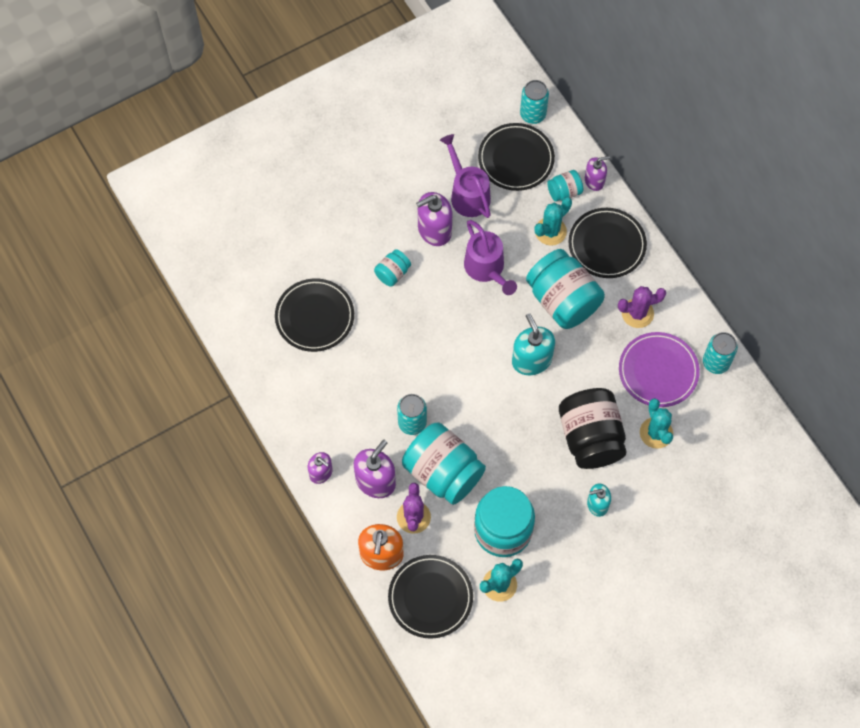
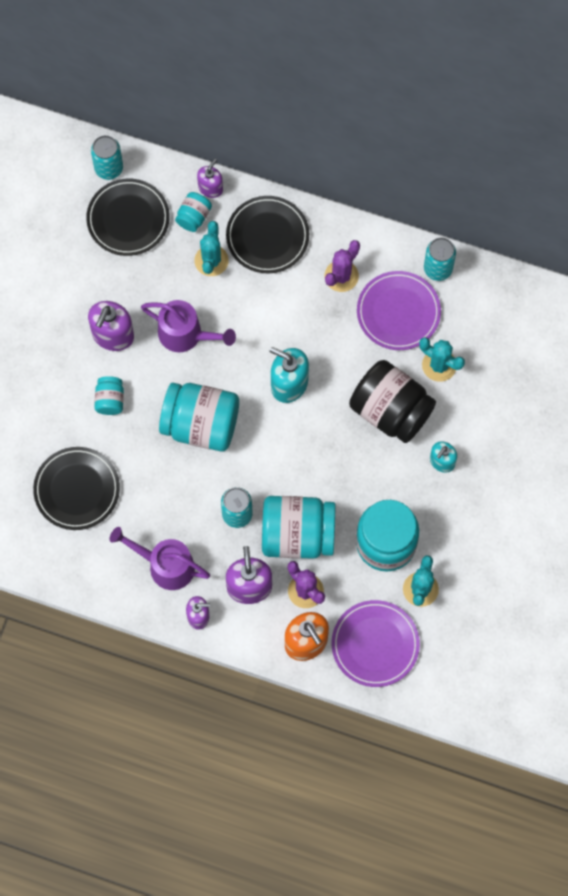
camera: 40 degrees left, 5 degrees up
(430, 597) = (375, 644): black plate -> purple plate
(467, 193) = (113, 281): purple watering can -> purple watering can (165, 565)
(563, 300) = (271, 312): turquoise jar -> turquoise jar (201, 425)

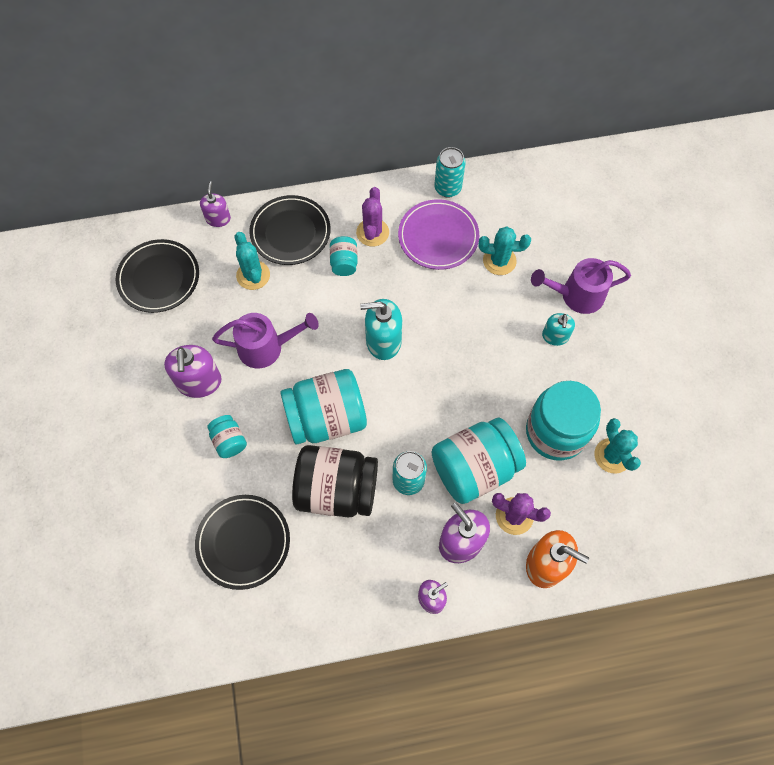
camera: 30 degrees left, 5 degrees down
(109, 168) = (118, 246): turquoise can -> none
(165, 565) = (370, 567): purple watering can -> purple watering can (576, 295)
(193, 217) = (217, 248): turquoise jar -> turquoise jar (344, 263)
(375, 644) = (608, 529): purple plate -> none
(390, 411) = (484, 318): black jar -> black jar (337, 490)

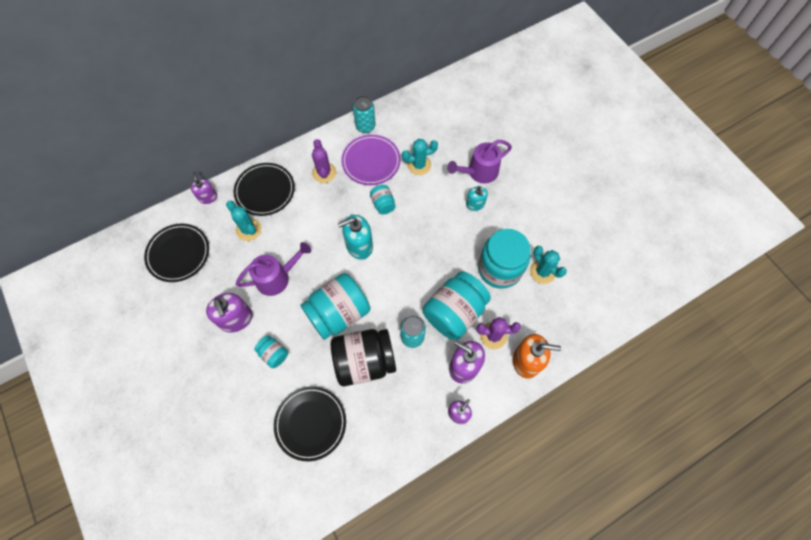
camera: 20 degrees left, 0 degrees up
(344, 263) = (311, 200): turquoise jar -> turquoise jar (383, 204)

